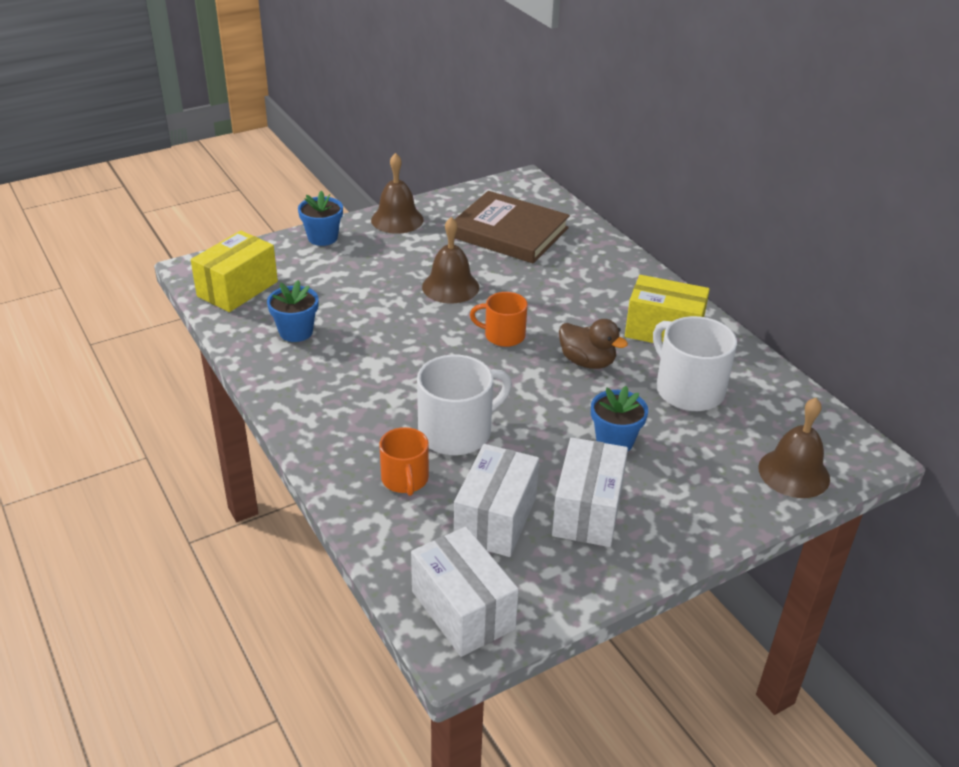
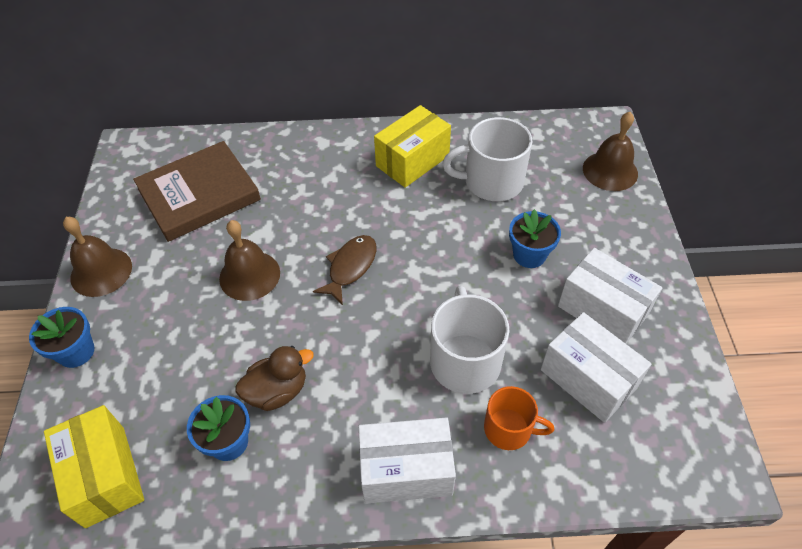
camera: 60 degrees left, 15 degrees up
(462, 610) = (686, 450): white box -> white box (406, 471)
(503, 335) = (350, 267): orange mug -> brown fish
(587, 362) = (422, 226): brown duck -> brown duck (277, 391)

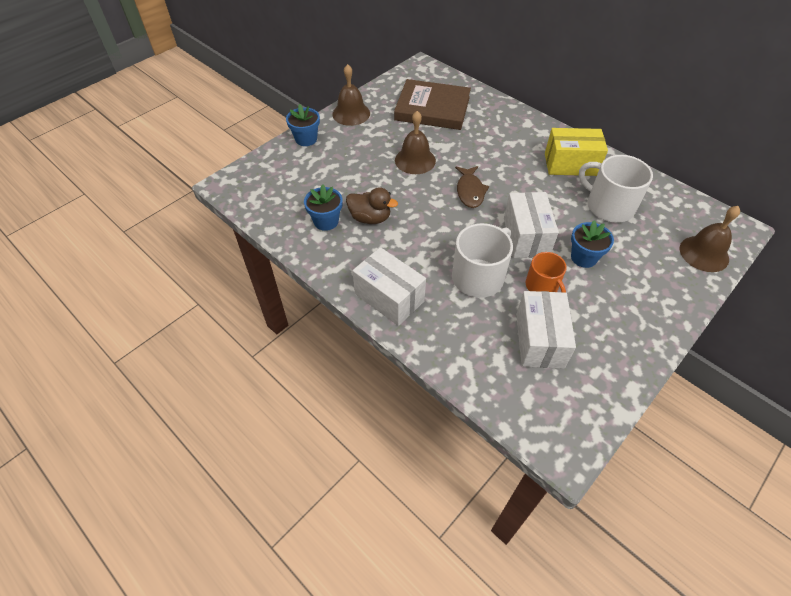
camera: 45 degrees right, 0 degrees up
(105, 476) = (265, 195): yellow box -> none
(350, 267) = (470, 191): brown fish -> brown fish turned 105 degrees clockwise
(509, 429) = (463, 324): orange mug -> orange mug (542, 286)
(602, 310) = (595, 317): white box -> white box (526, 237)

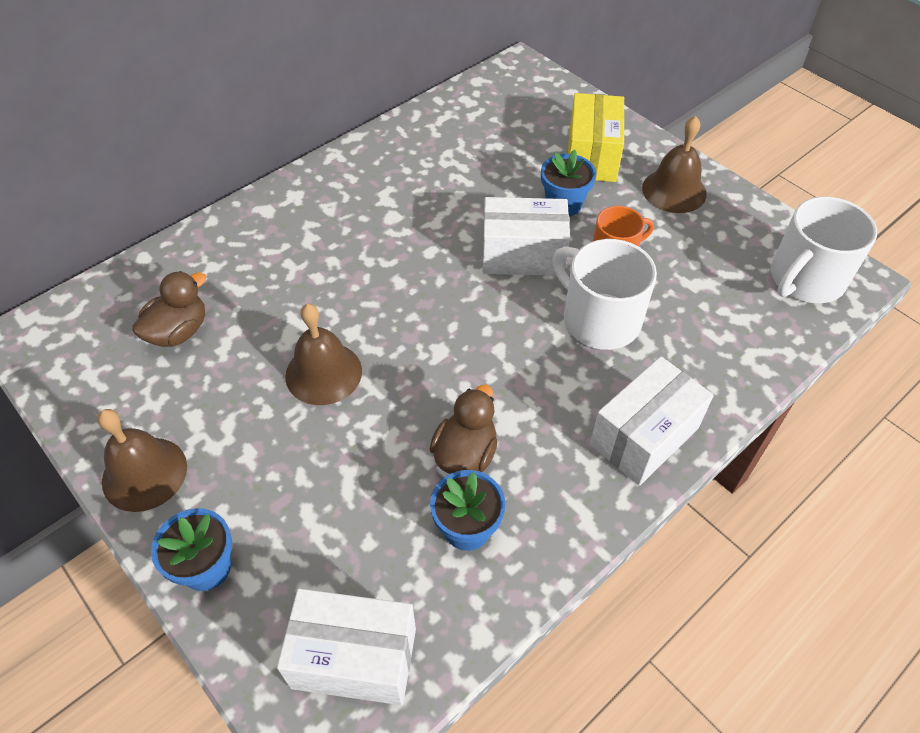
camera: 85 degrees left, 0 degrees up
(432, 108) = (179, 332): brown book -> brown duck
(470, 191) = (418, 305): brown fish -> none
(539, 340) = (704, 272): white box -> white box (354, 658)
(570, 164) = (377, 180): yellow box -> yellow box (592, 156)
(608, 206) = (470, 161): white mug -> white mug (805, 279)
(704, 253) = (559, 102): brown bell -> brown bell (674, 190)

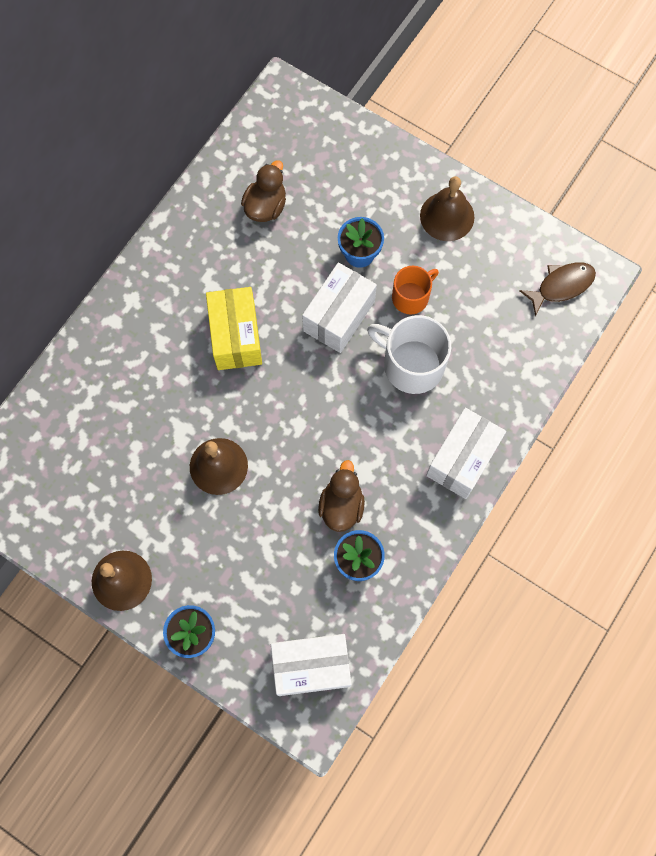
camera: 15 degrees left, 20 degrees up
(179, 332) = (93, 458): brown duck -> brown duck (266, 206)
(523, 255) = (339, 316): white box -> white box turned 45 degrees counterclockwise
(592, 156) = (371, 192): yellow box -> yellow box (236, 336)
(805, 279) = (561, 286): white mug -> brown fish

